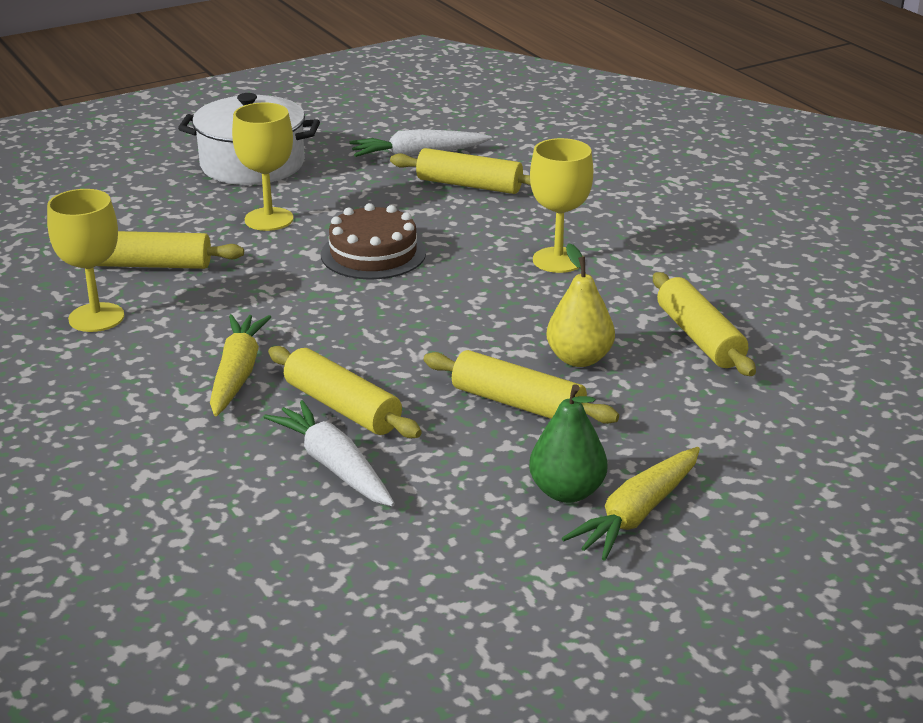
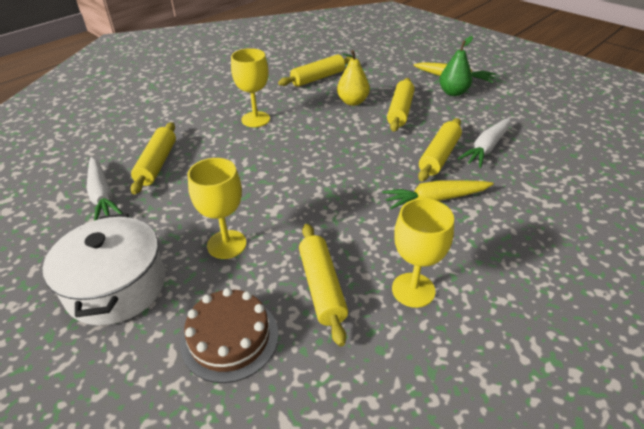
camera: 105 degrees left, 10 degrees up
(373, 254) = (268, 182): brown cake -> brown cake (230, 338)

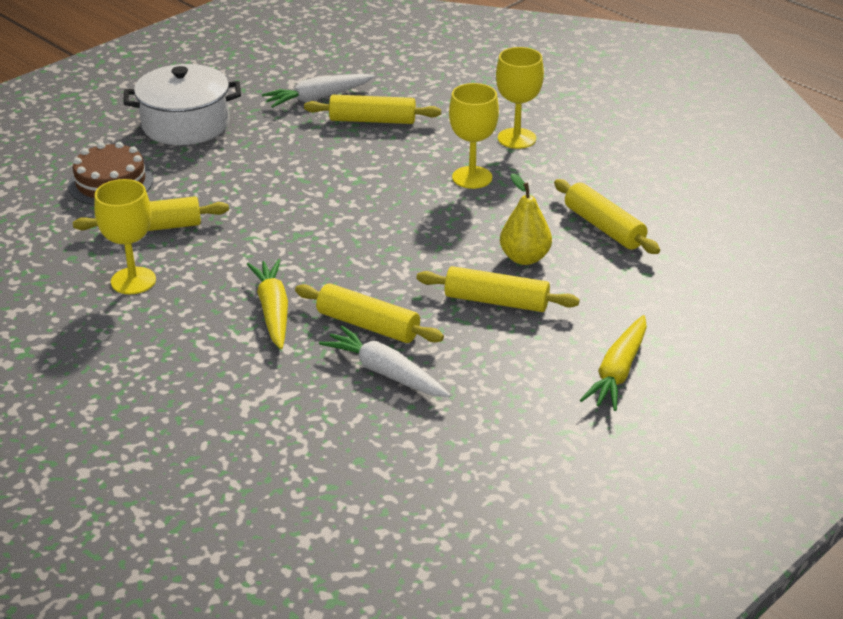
camera: 90 degrees right, 5 degrees down
(227, 244) = (226, 173): yellow goblet -> yellow goblet (516, 138)
(453, 92) = (562, 364): green pear -> none

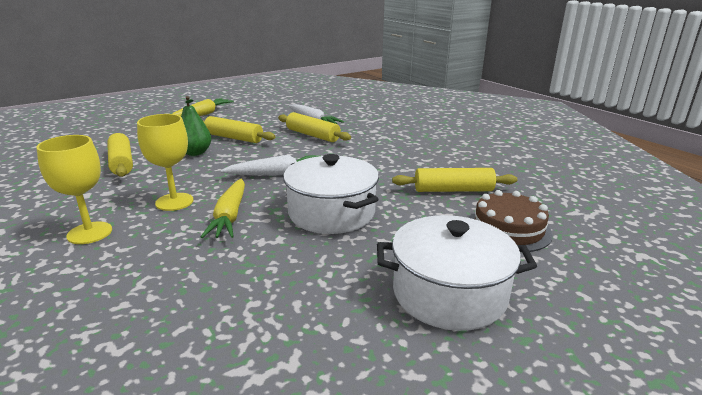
camera: 170 degrees left, 10 degrees down
(133, 281) = (456, 162): yellow goblet -> none
(273, 311) = (365, 144): yellow carrot -> yellow carrot (230, 216)
(295, 182) = (331, 213): none -> white pot
(318, 98) = (266, 320): white carrot -> white carrot (276, 174)
(372, 120) = (218, 272): yellow rolling pin -> none
(524, 258) = (195, 153): yellow pear -> green pear

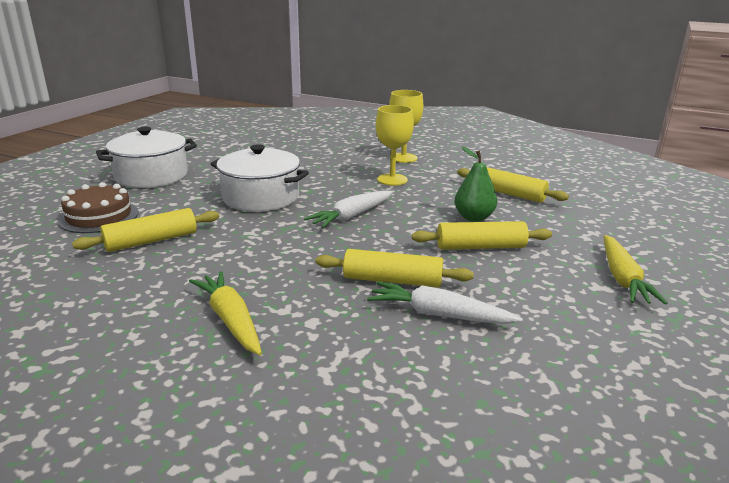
camera: 150 degrees right, 0 degrees up
(230, 216) = (335, 180): yellow carrot -> yellow carrot (230, 320)

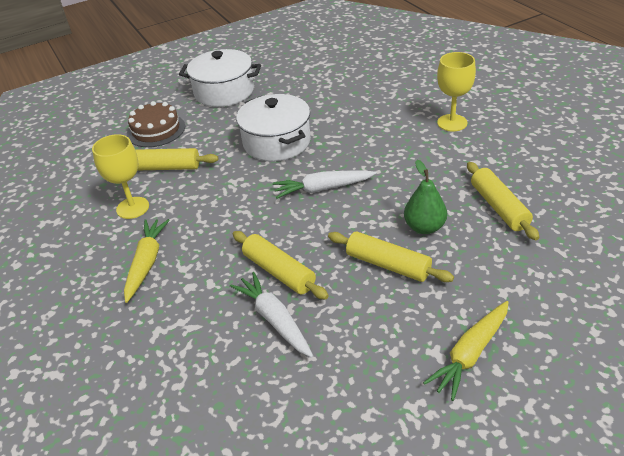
camera: 40 degrees right, 15 degrees up
(392, 179) = (407, 152): yellow goblet -> yellow goblet (132, 208)

